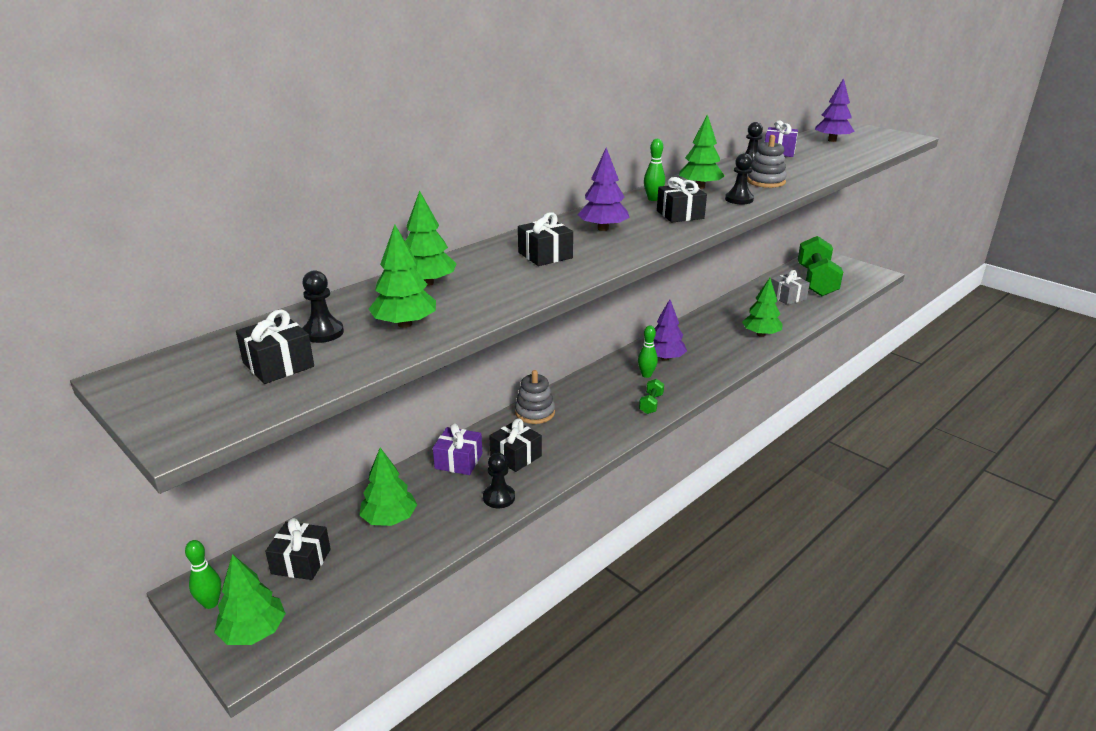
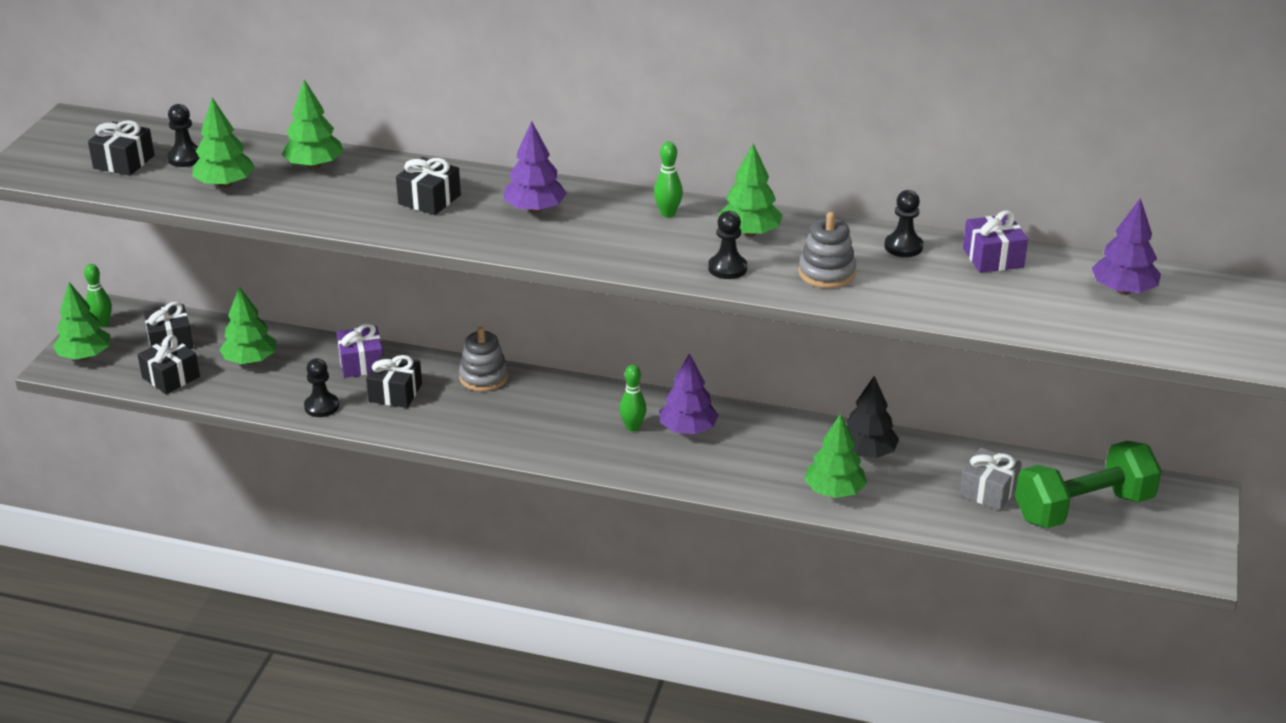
camera: 60 degrees right, 5 degrees up
(651, 404) = (568, 448): green dumbbell -> none
(680, 214) = (628, 242): black gift -> black gift (171, 377)
(730, 315) = (867, 452): none -> black tree

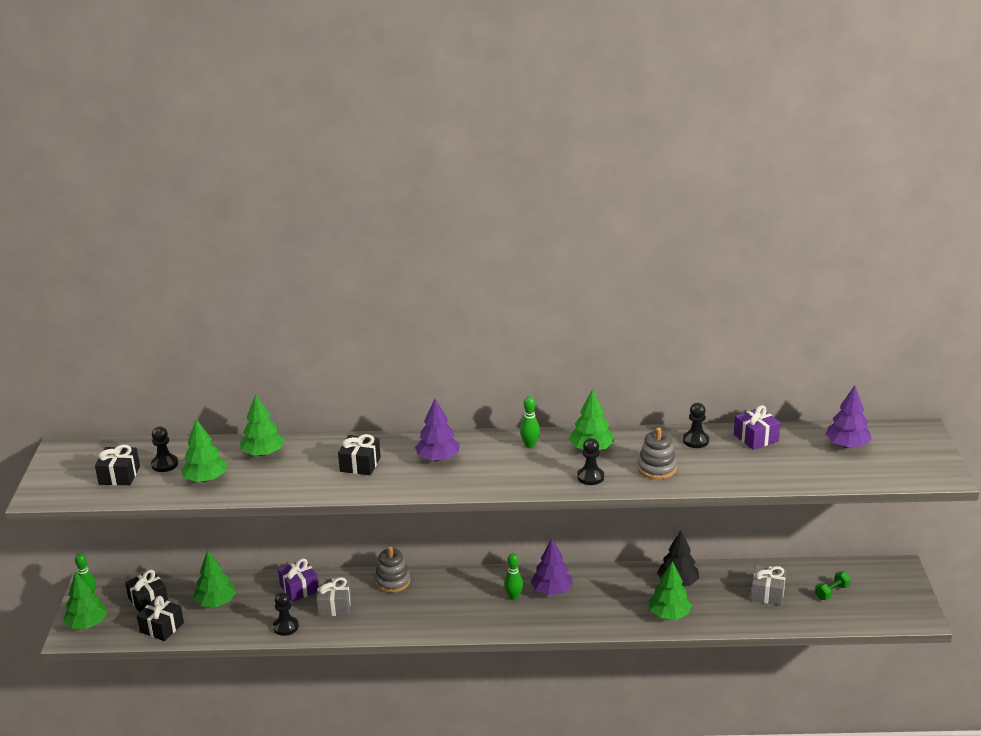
camera: 15 degrees left, 5 degrees down
(395, 393) = (334, 605): black gift -> grey gift
(1083, 508) = (831, 592): green dumbbell -> green dumbbell, size x0.41

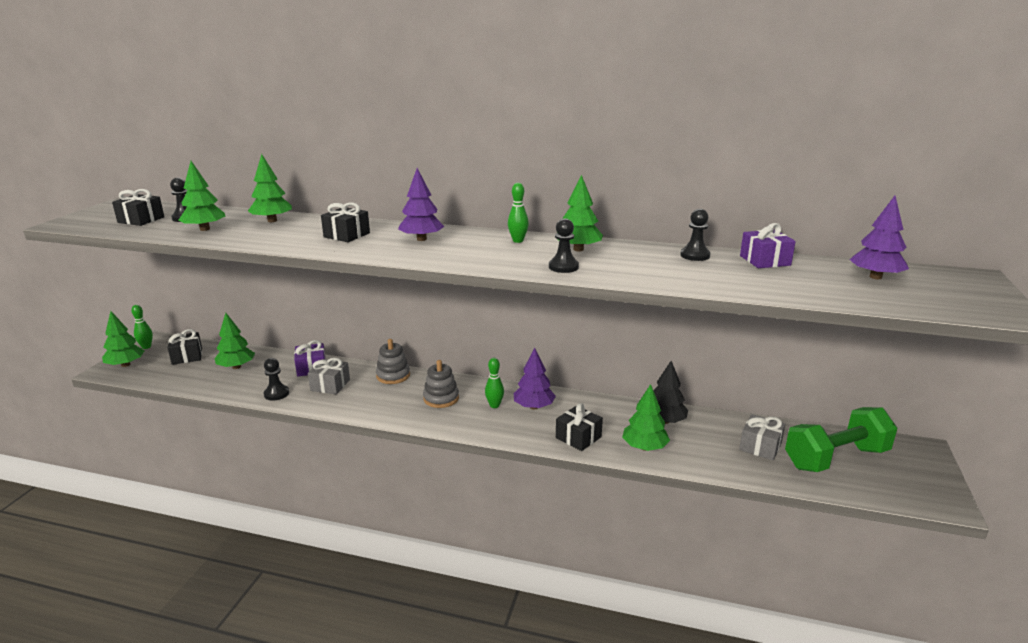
camera: 15 degrees right, 5 degrees down
(162, 627) = (178, 377): black gift -> black gift (578, 437)
(656, 468) = (640, 269): grey stacking toy -> grey stacking toy (441, 398)
(831, 592) = (836, 458): green dumbbell -> green dumbbell, size x2.44

